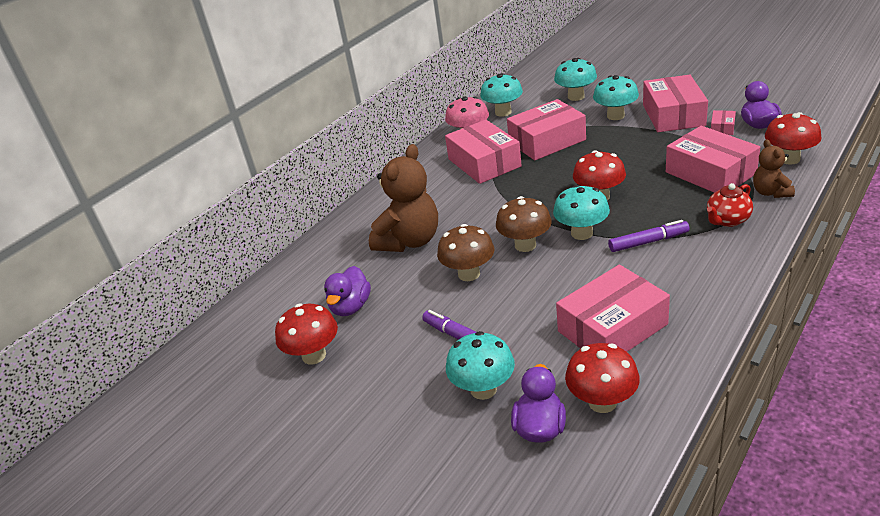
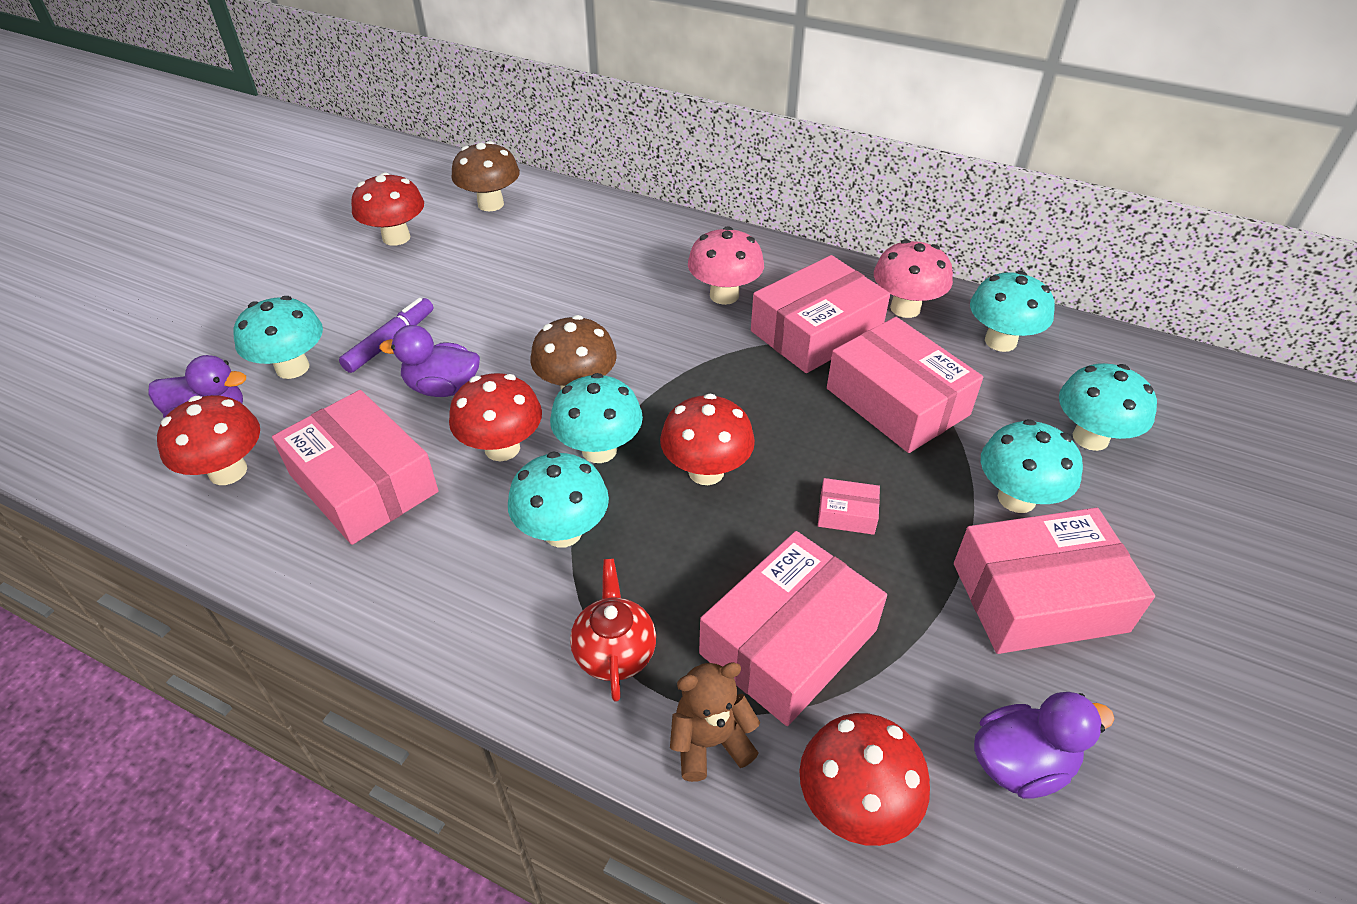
camera: 75 degrees right, 10 degrees up
(351, 307) = (474, 250): purple duck -> purple duck (443, 388)
(409, 241) = (604, 279): brown teddy bear -> none
(441, 193) = (724, 295): none -> pink mushroom
(469, 274) = (518, 338): brown mushroom -> brown mushroom (490, 204)
(579, 270) = (502, 448): none -> red mushroom
(648, 242) = (563, 532): purple marker -> turquoise mushroom
(722, 128) = (991, 685): pink box -> pink box (847, 514)
(727, 220) = (614, 652): red teapot -> red teapot turned 45 degrees clockwise

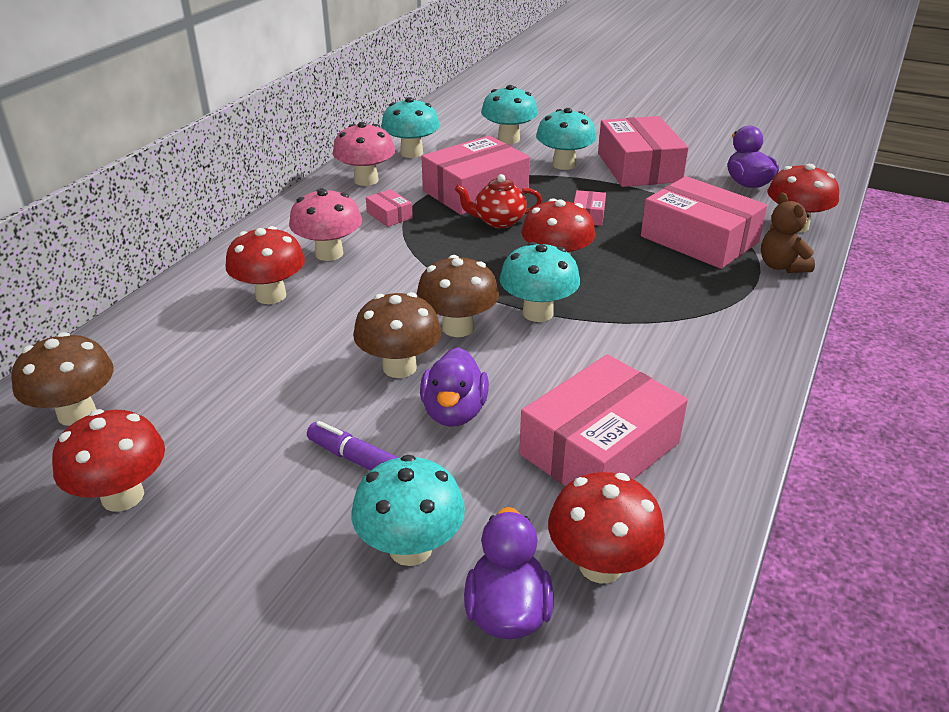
camera: 90 degrees left, 10 degrees down
(502, 448) = (541, 365): red mushroom -> red mushroom (271, 295)
(516, 352) = (399, 367): none -> brown mushroom
(563, 532) = (632, 326): turquoise mushroom -> none
(614, 652) = (733, 300): red teapot -> red teapot (498, 221)
(816, 331) = (389, 215): pink box -> pink box, size x0.43

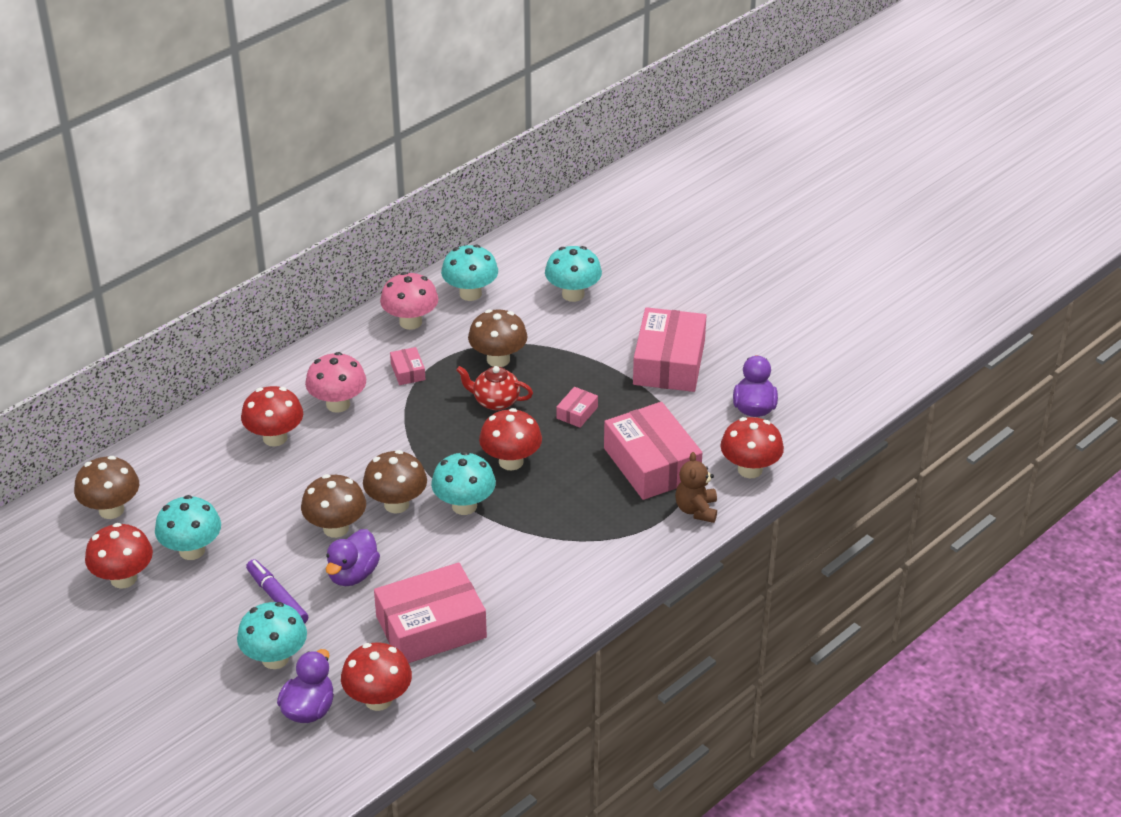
camera: 20 degrees right, 5 degrees up
(475, 191) = (498, 359): pink box -> brown mushroom
(564, 164) = (601, 342): turquoise mushroom -> turquoise mushroom (192, 550)

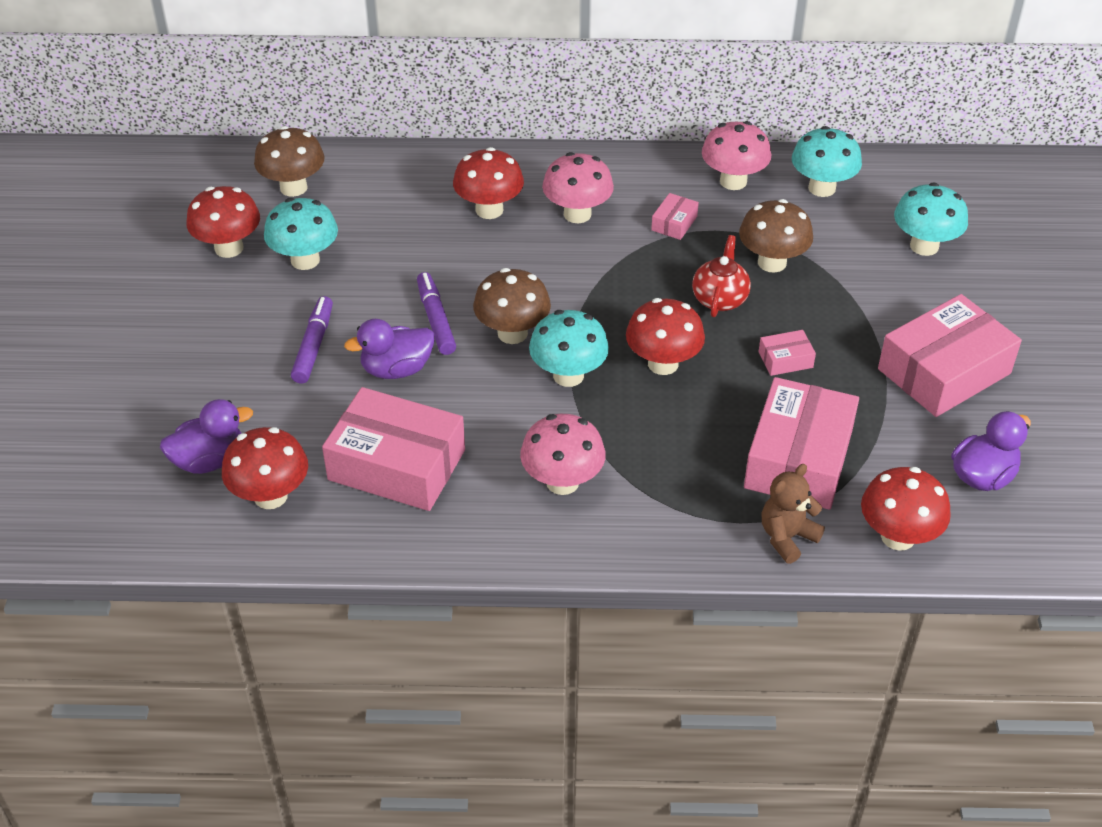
camera: 45 degrees right, 5 degrees up
(275, 658) = (244, 396): turquoise mushroom -> none
(336, 528) = (436, 319): brown mushroom -> purple marker
(495, 401) = (719, 299): red teapot -> red teapot turned 45 degrees clockwise
(540, 567) = (562, 482): none -> pink mushroom

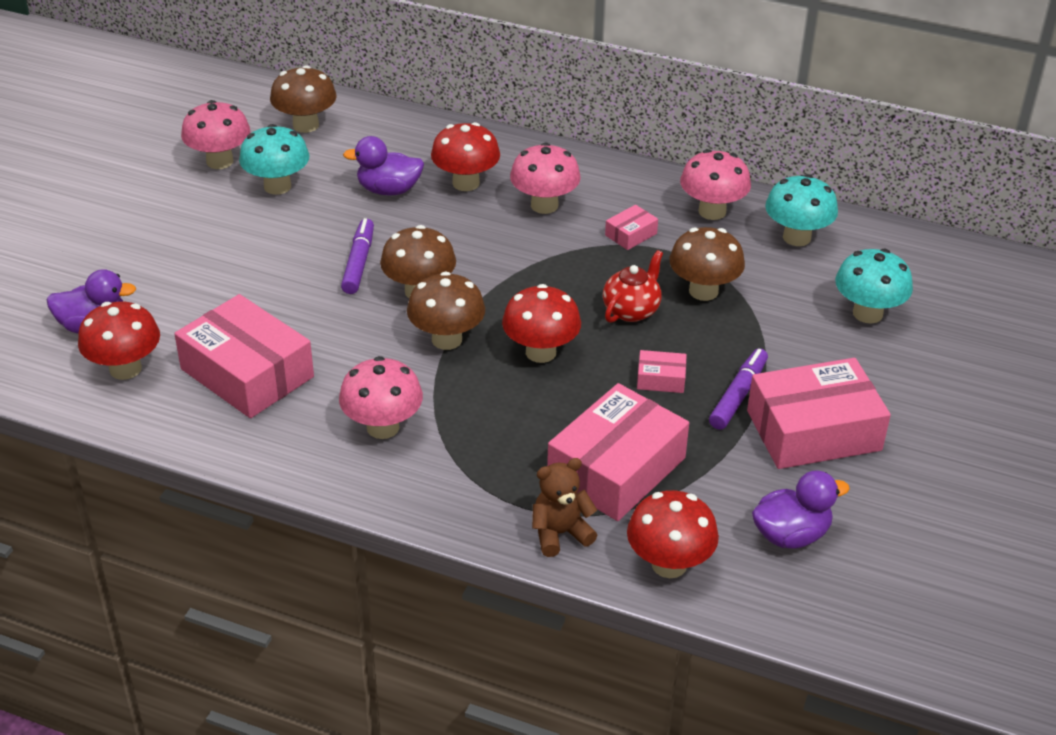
camera: 20 degrees right, 5 degrees down
(229, 248) = (220, 161): red mushroom -> pink mushroom
(314, 346) = (240, 257): purple marker -> purple marker (738, 395)
(396, 369) = (298, 295): purple duck -> purple duck (389, 190)
(568, 375) = (447, 339): turquoise mushroom -> brown mushroom

